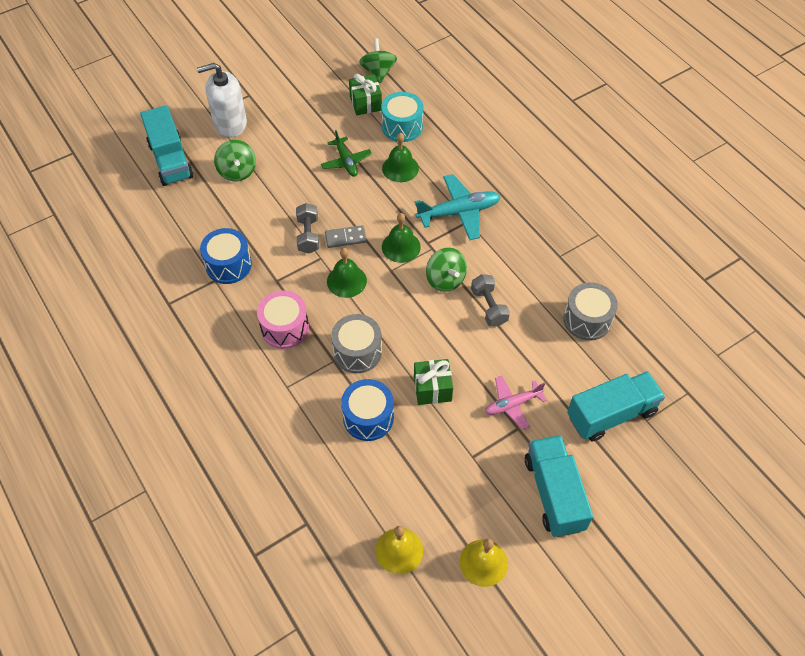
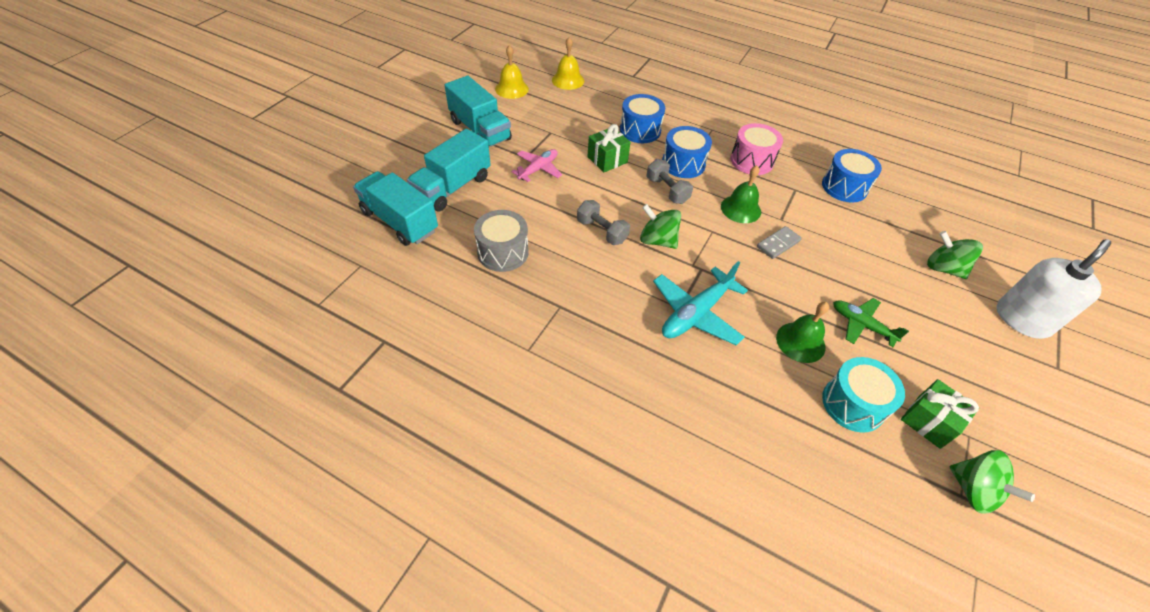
camera: 150 degrees right, 5 degrees down
(170, 160) = (1011, 254): turquoise truck -> turquoise truck (400, 221)
(308, 235) = (812, 234): grey dumbbell -> grey dumbbell (667, 190)
(357, 352) = (683, 164): grey drum -> blue drum
(401, 247) = (722, 255): green bell -> none

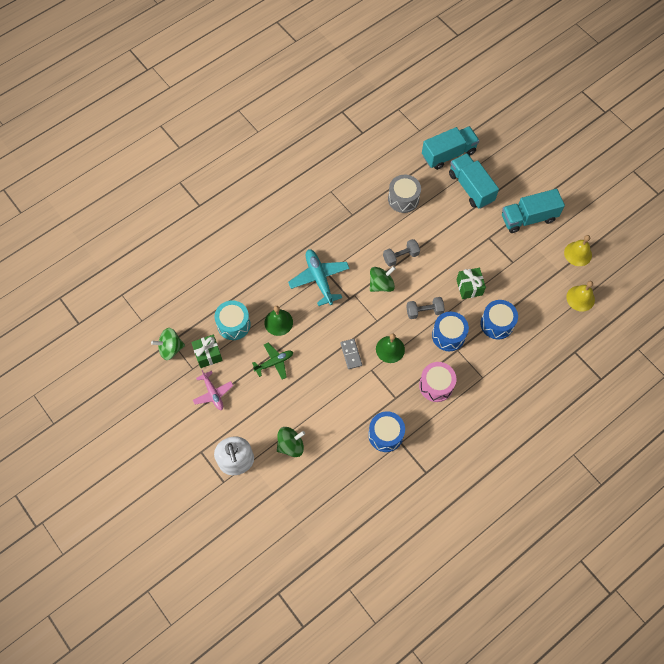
camera: 115 degrees right, 15 degrees up
(538, 169) = (473, 241): pink plane -> pink plane (213, 393)

